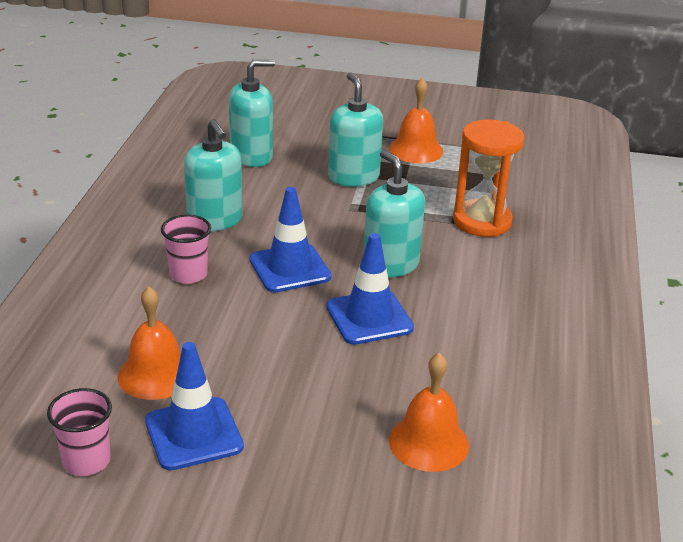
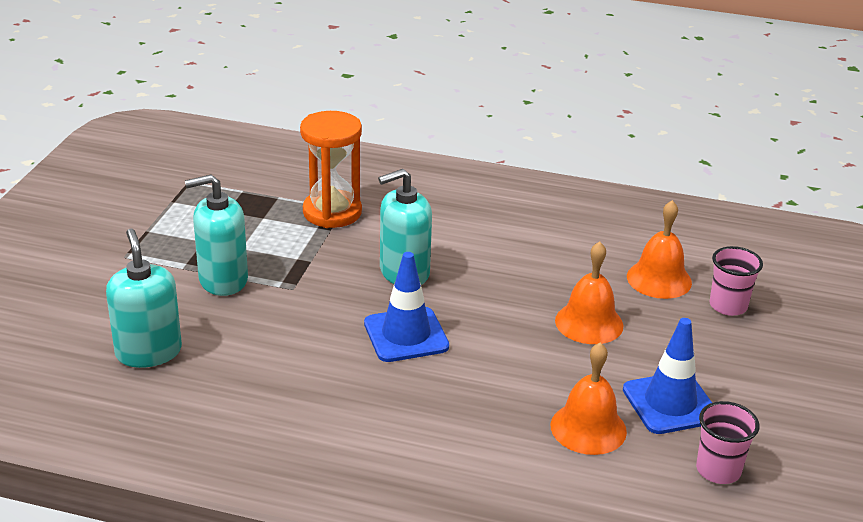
camera: 85 degrees left, 0 degrees up
(188, 274) = (412, 406): pink cup -> pink cup (728, 306)
(215, 220) = (300, 385): turquoise soap dispenser -> none
(369, 317) = (492, 293): blue traffic cone -> none
(416, 150) = (171, 233): orange bell -> orange bell (589, 323)

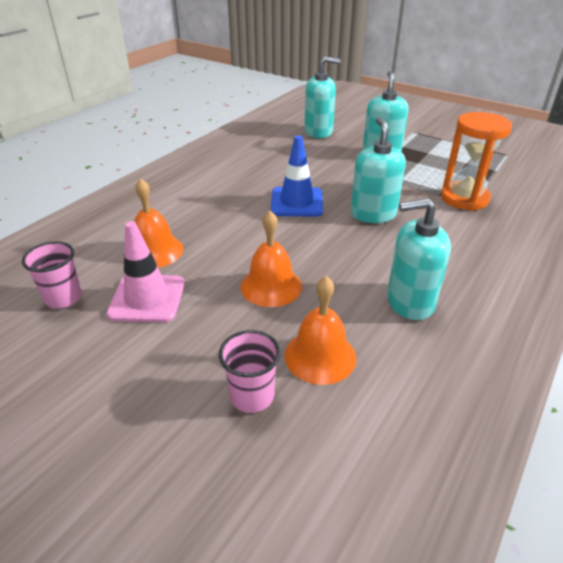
camera: 110 degrees right, 5 degrees up
(553, 239) = (410, 302): none -> turquoise soap dispenser
(670, 403) = (147, 298): blue traffic cone -> pink traffic cone

